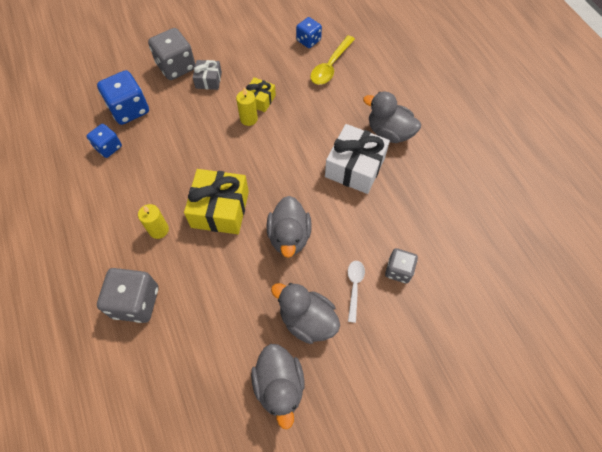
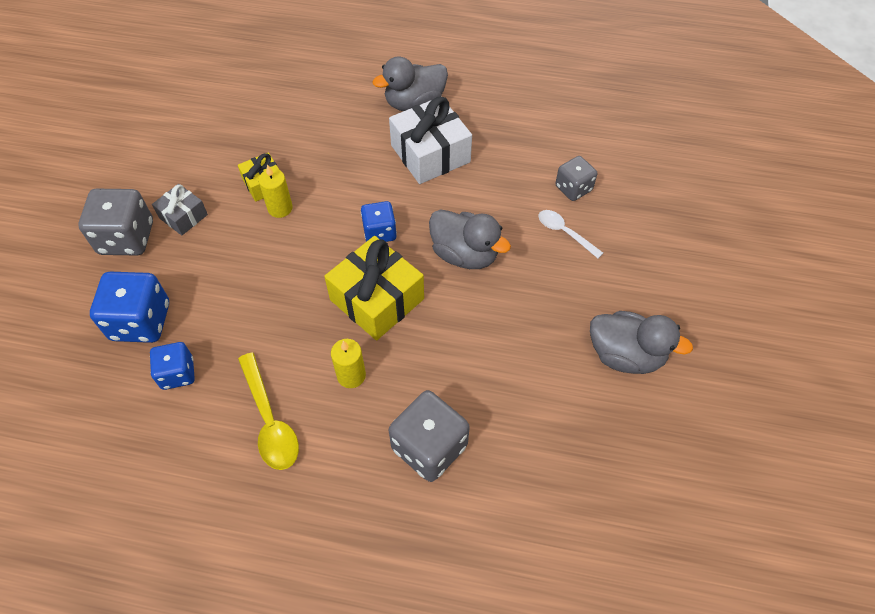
camera: 55 degrees left, 5 degrees down
(307, 320) = (571, 292): grey duck -> none
(308, 40) = (228, 97): blue dice -> blue dice (379, 232)
(330, 66) = (283, 99): yellow spoon -> yellow spoon (270, 420)

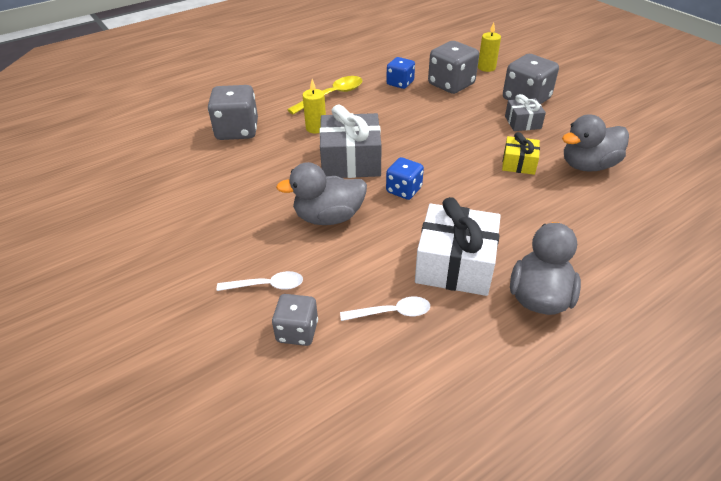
camera: 135 degrees right, 15 degrees down
(141, 321) = (451, 84): blue dice -> grey dice
(270, 420) = (331, 96): yellow spoon -> yellow spoon turned 120 degrees clockwise
(280, 208) = (484, 160): yellow candle -> yellow candle (486, 67)
(377, 299) = (351, 160): yellow gift -> grey gift
(506, 157) = (392, 312): none -> white spoon
(625, 355) = (144, 237): grey duck -> grey duck (588, 165)

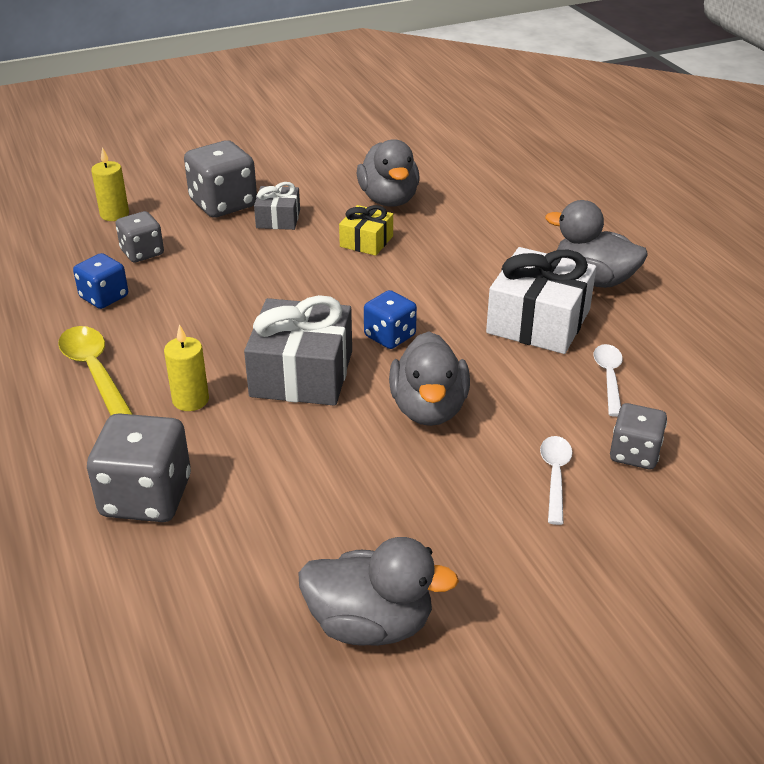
camera: 80 degrees left, 5 degrees down
(142, 217) = (370, 624): none -> grey duck
(451, 84) = (142, 252): grey dice -> grey dice, size x0.61

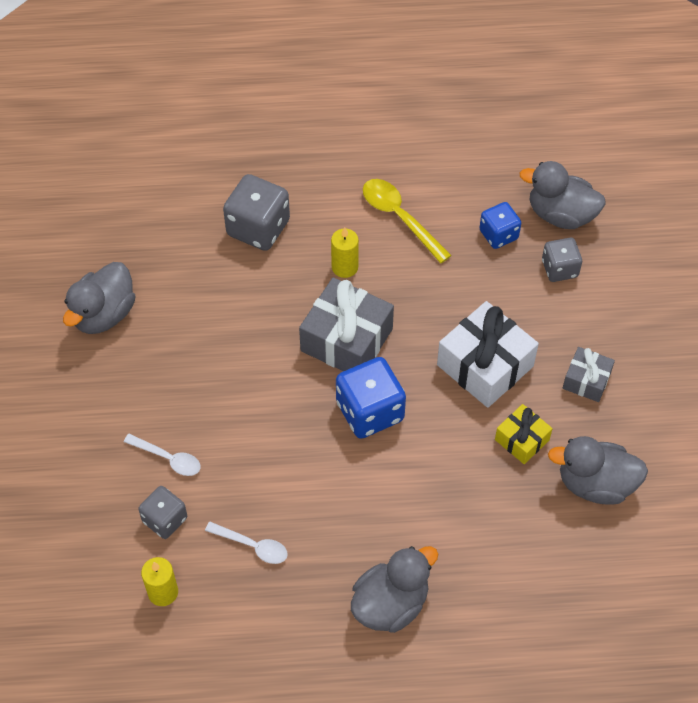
camera: 110 degrees right, 20 degrees up
(95, 373) = (400, 218): yellow spoon -> yellow spoon turned 120 degrees counterclockwise
(114, 214) = (634, 258): yellow candle -> yellow candle (163, 592)
(223, 204) = (629, 343): grey dice -> none
(390, 336) = (370, 411): blue dice -> blue dice, size x1.63
(428, 409) = (271, 407): grey duck -> grey duck (560, 215)
(538, 321) = (346, 528): white gift -> white gift (485, 366)

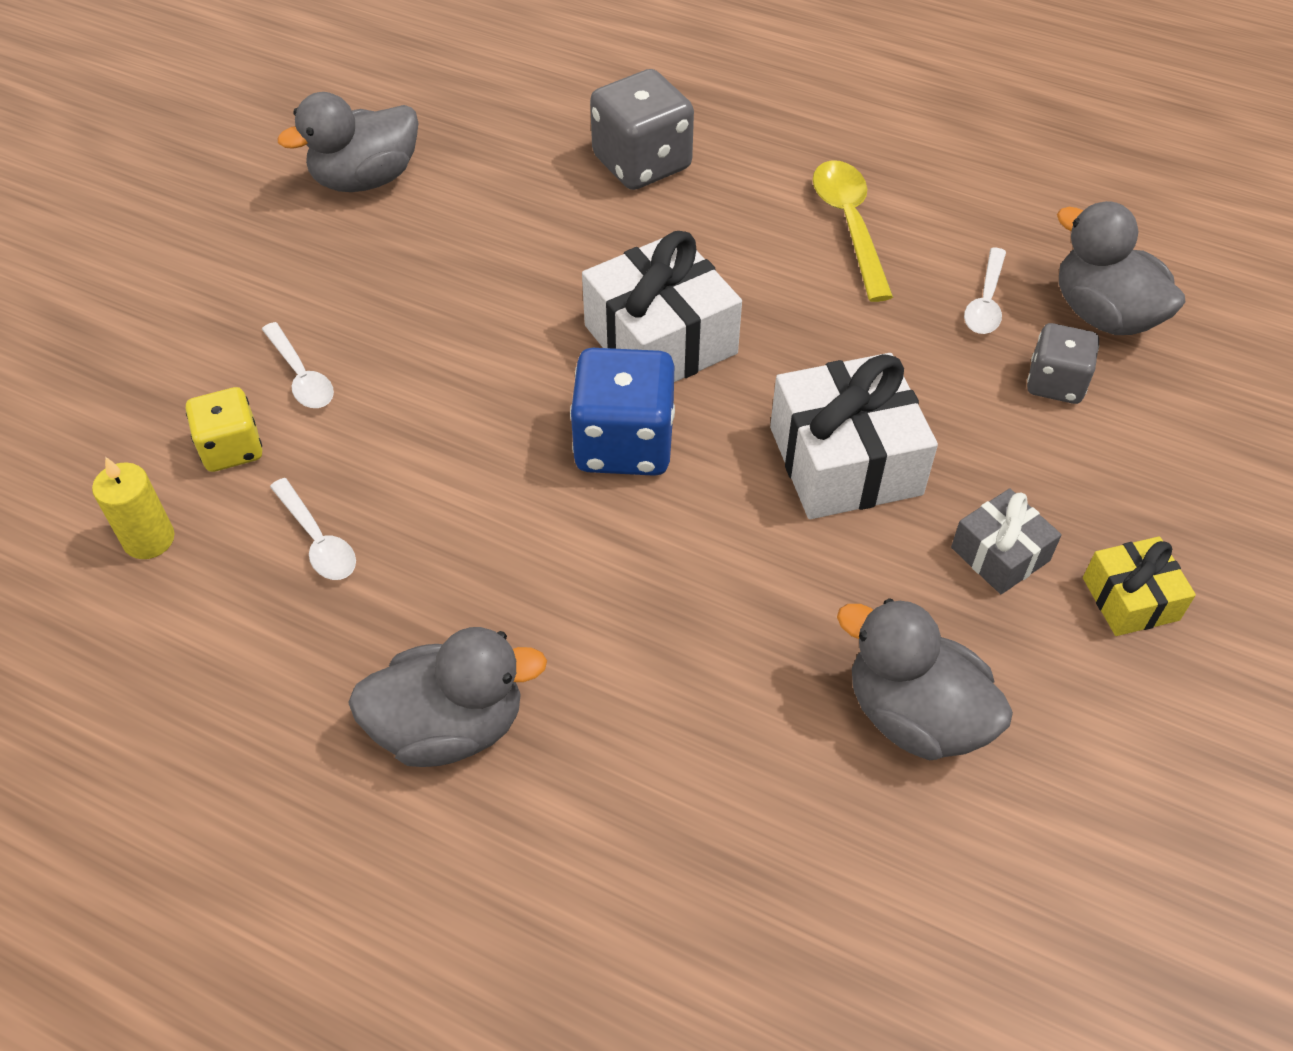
camera: 30 degrees right, 5 degrees down
(165, 520) = (232, 448): grey dice -> yellow dice
(344, 267) = (725, 252): yellow candle -> none
(346, 340) = (660, 339): grey gift -> white gift
(498, 235) = (985, 302): blue dice -> white spoon
(522, 440) = (833, 590): yellow gift -> yellow gift (1130, 599)

